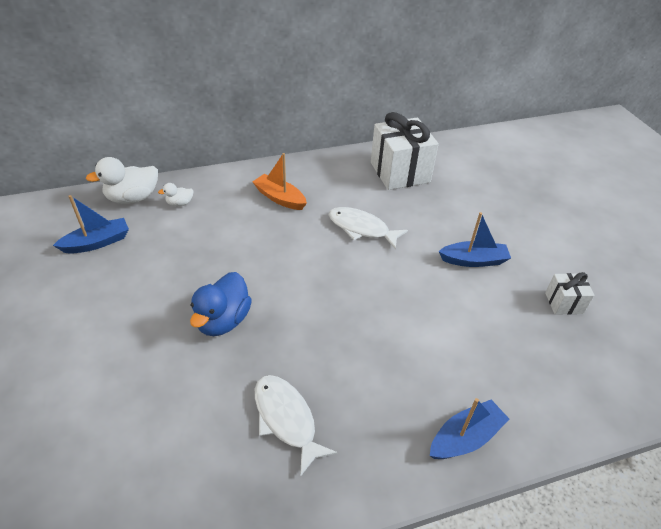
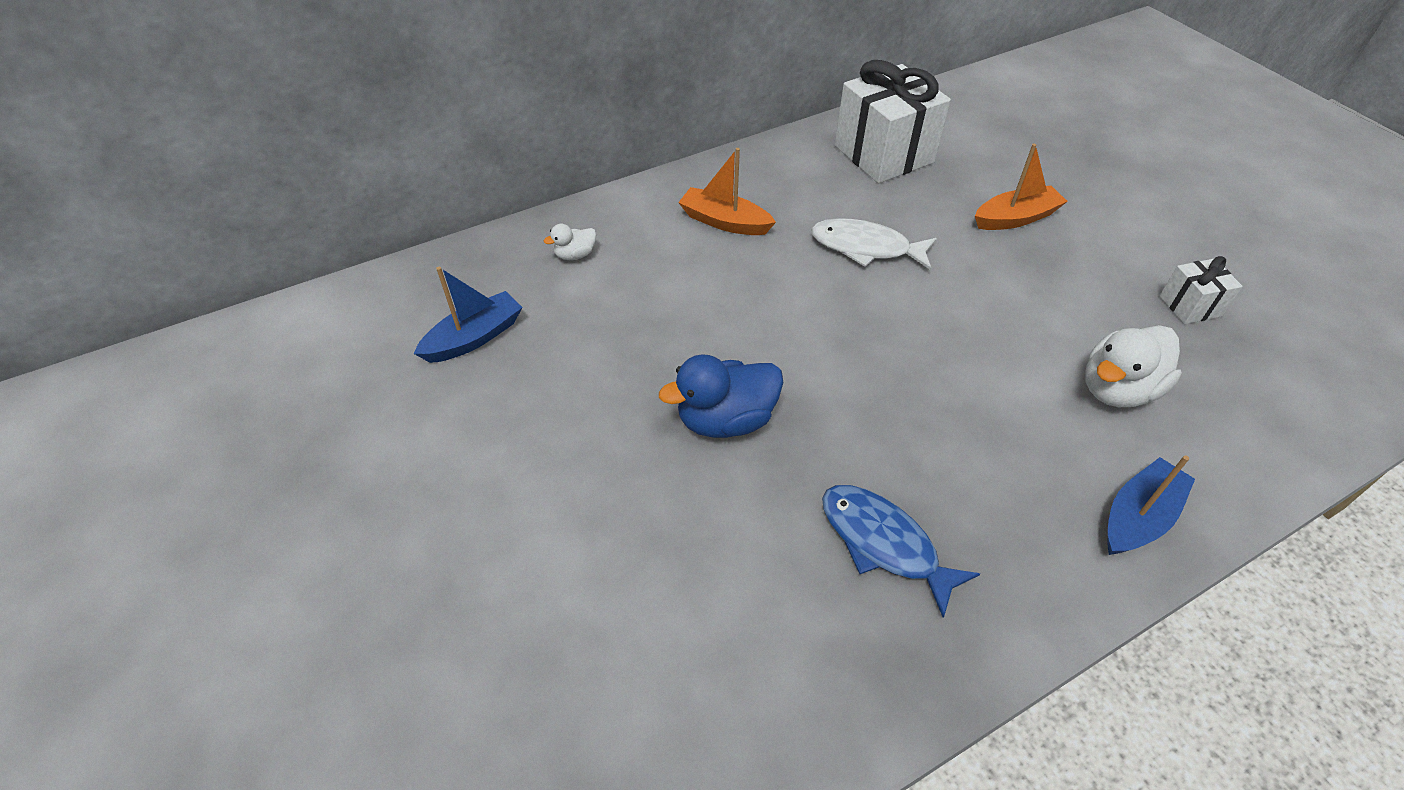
camera: 10 degrees left, 5 degrees up
(133, 198) = (496, 259): white duck -> white duck (1117, 389)
(223, 320) = (726, 420): blue duck -> blue duck turned 60 degrees clockwise
(286, 419) = (884, 543): white fish -> blue fish
(468, 226) = (1015, 218): none -> orange boat
(473, 260) = (1043, 267): blue boat -> none

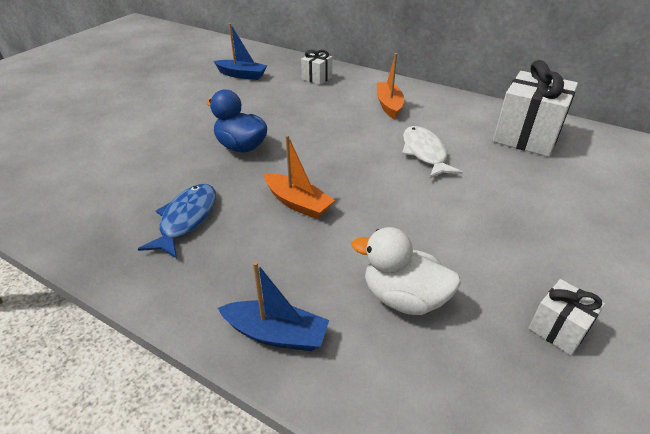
camera: 60 degrees right, 10 degrees down
(575, 255) = (317, 78): white duck -> white gift
(1015, 218) = (539, 206): orange boat -> orange boat (297, 203)

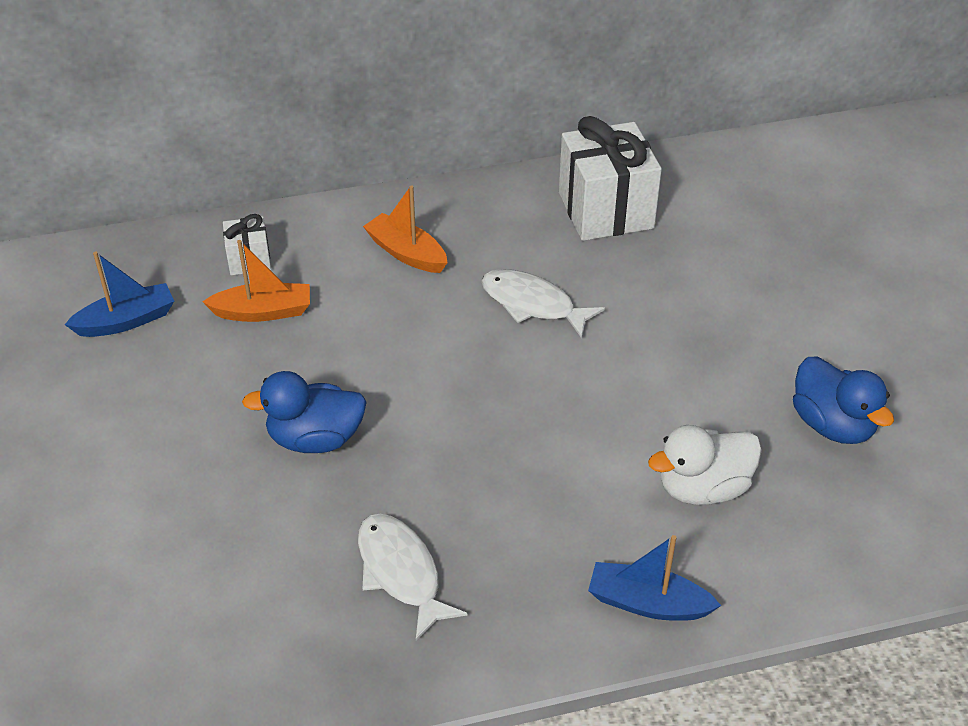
camera: 45 degrees left, 5 degrees up
(186, 219) = (401, 572): blue fish -> white fish
(276, 334) = (648, 603): blue boat -> blue boat turned 135 degrees counterclockwise
(297, 203) = (488, 464): orange boat -> orange boat (263, 312)
(558, 329) = (832, 425): white gift -> blue duck

